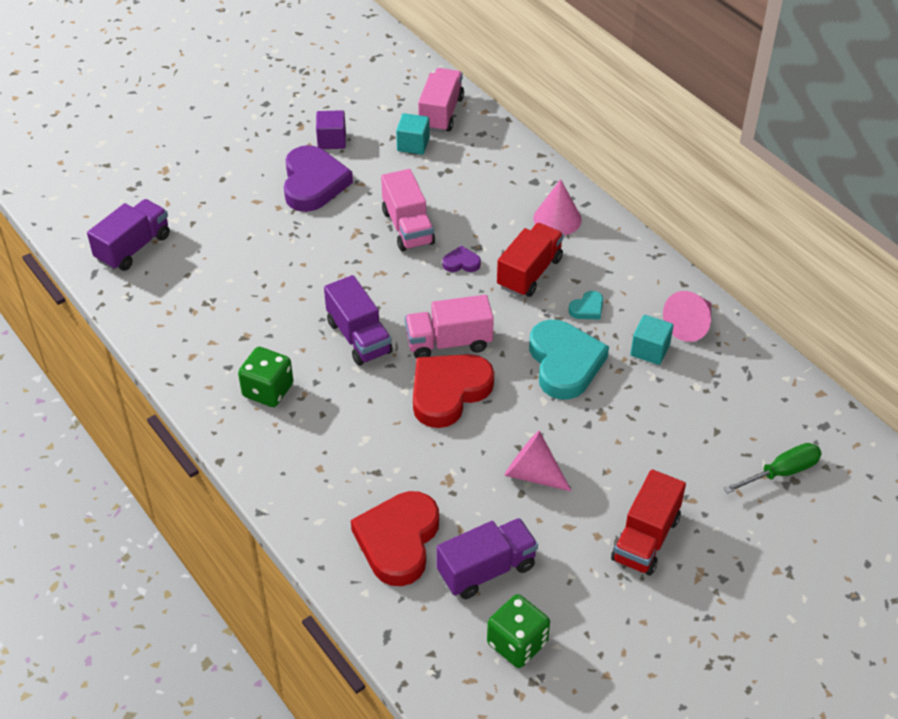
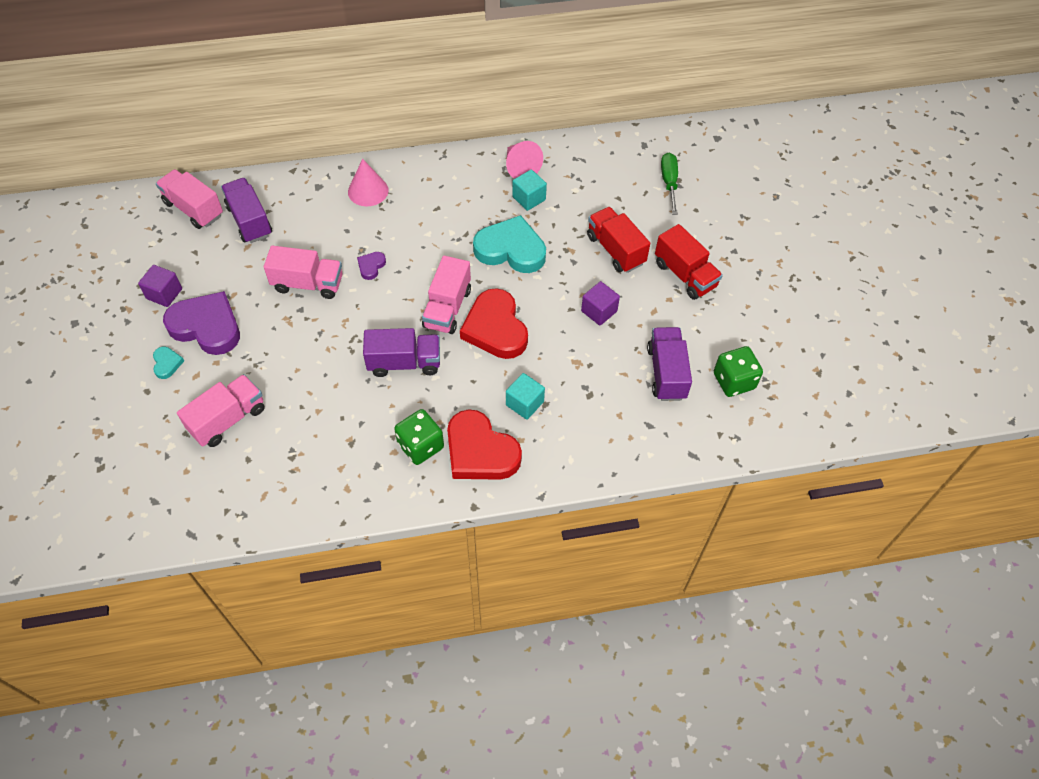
camera: 65 degrees left, 10 degrees up
(133, 248) = (182, 491): purple truck -> purple truck (250, 221)
(221, 243) = (228, 419): none -> pink truck
(398, 541) = (615, 415): red heart -> red heart (480, 451)
(413, 144) = (215, 242): turquoise cube -> turquoise cube (524, 403)
(529, 273) = (411, 231): red truck -> red truck (615, 250)
(533, 474) = (599, 311): pink cone -> purple cube
(587, 308) = (468, 214): turquoise heart -> turquoise heart (167, 363)

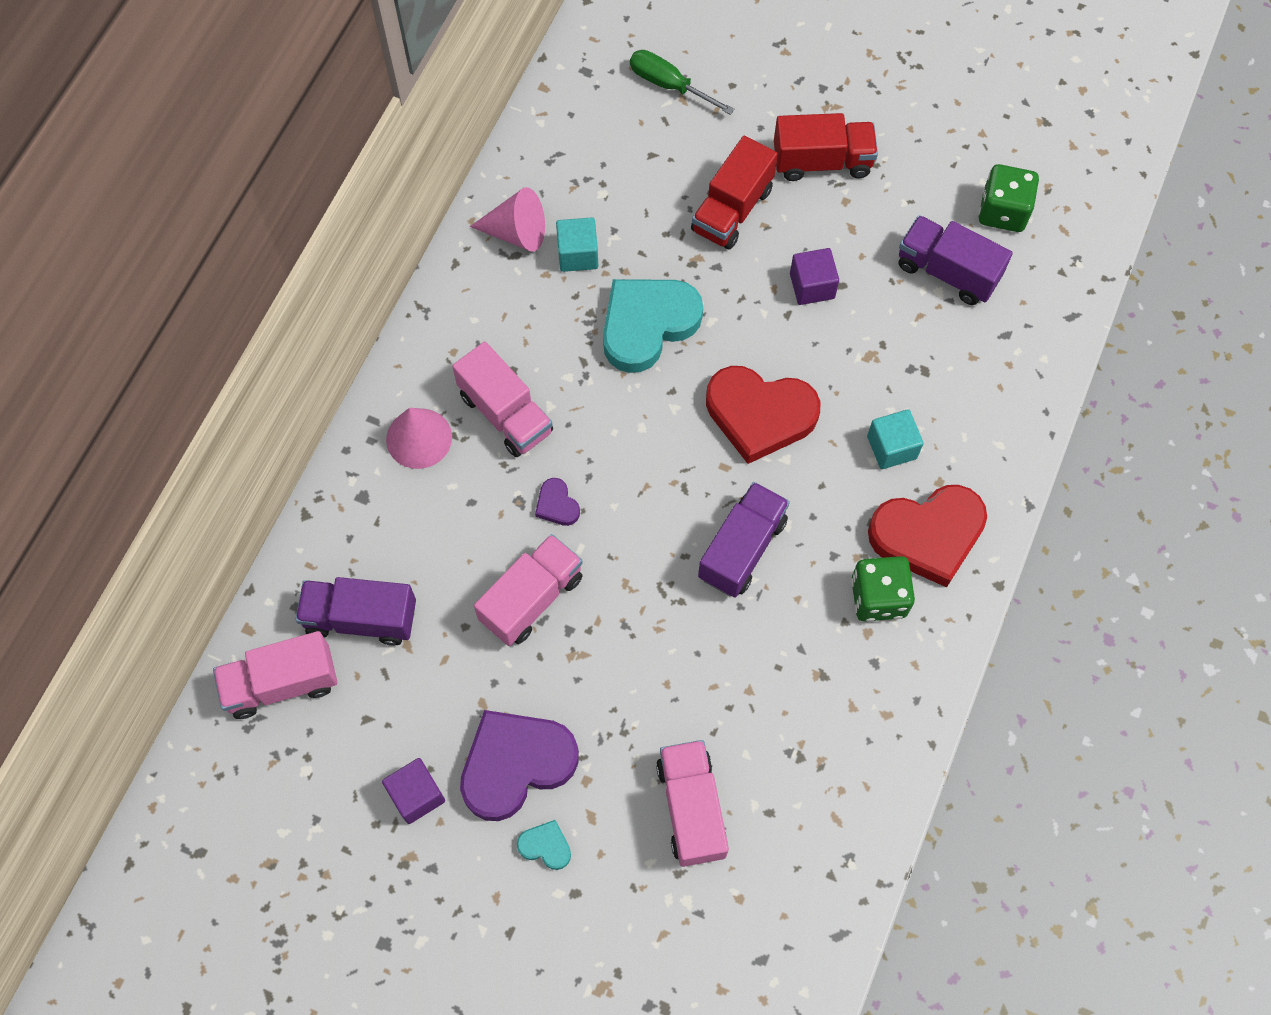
camera: 55 degrees left, 10 degrees up
(447, 308) = (690, 452): pink truck -> pink truck (505, 413)
(615, 250) = (732, 210): red truck -> red truck turned 60 degrees counterclockwise

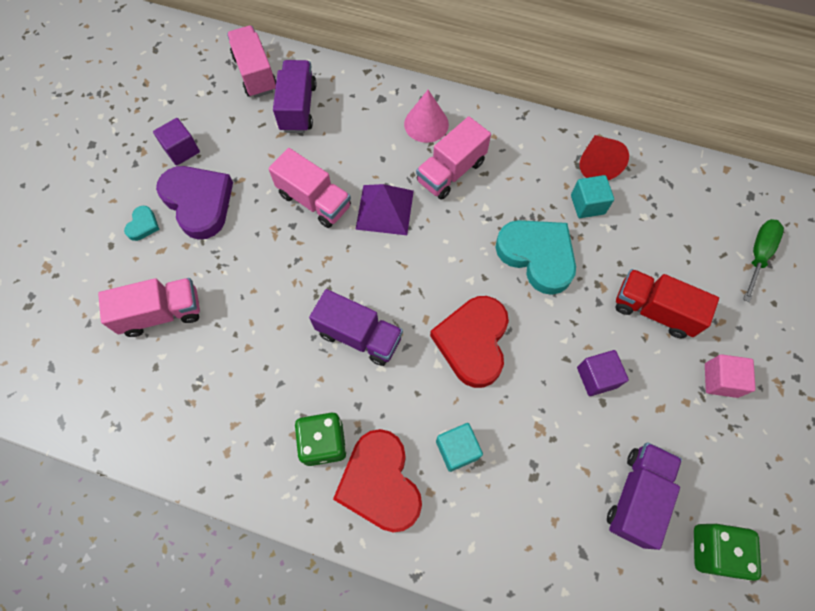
camera: 85 degrees right, 0 degrees up
(516, 232) = (596, 164): pink cone -> red cone
(557, 505) = (385, 209): purple heart -> purple pyramid
(822, 161) = (720, 380): red truck -> pink cube

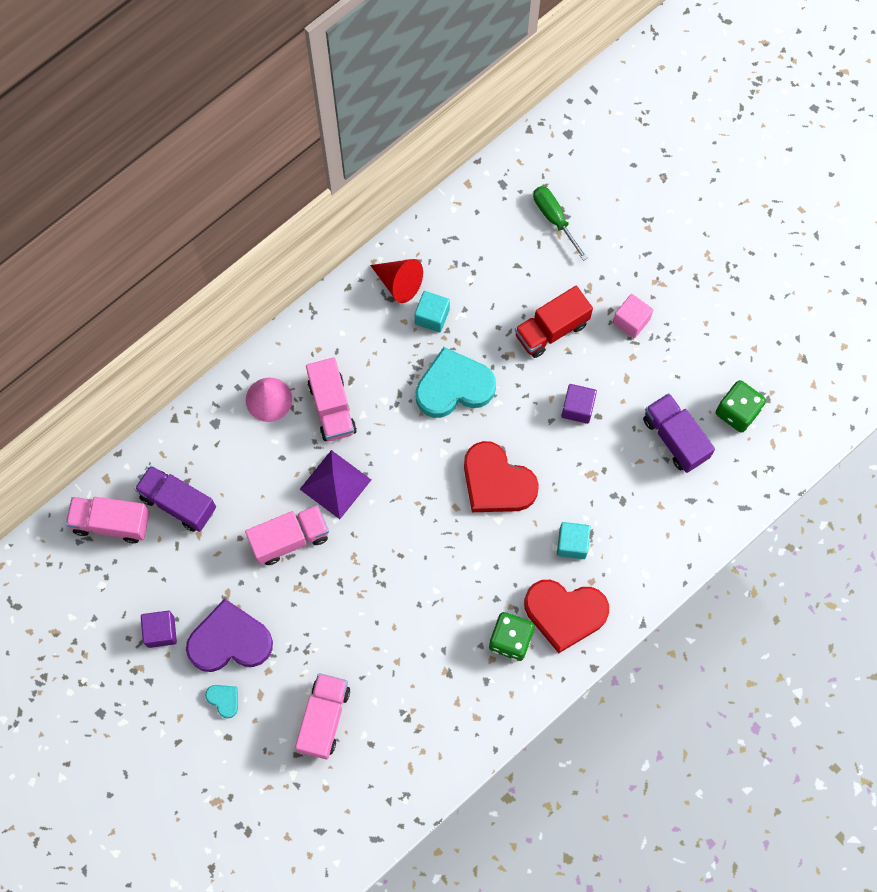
camera: 60 degrees left, 5 degrees up
(359, 336) = (439, 567): purple truck -> none

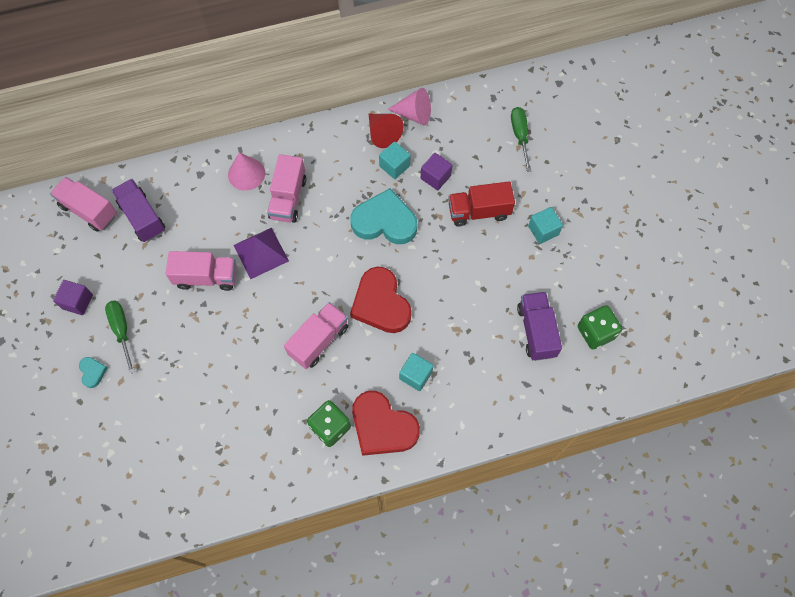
camera: 25 degrees right, 5 degrees down
(230, 641) = (122, 331): purple heart -> green screwdriver
(324, 719) = (157, 421): pink truck -> pink truck (318, 340)
(422, 243) = (414, 114): none -> pink cone
(577, 408) = (470, 276): purple cube -> purple cube (435, 177)
(631, 321) = (543, 230): pink cube -> turquoise cube

